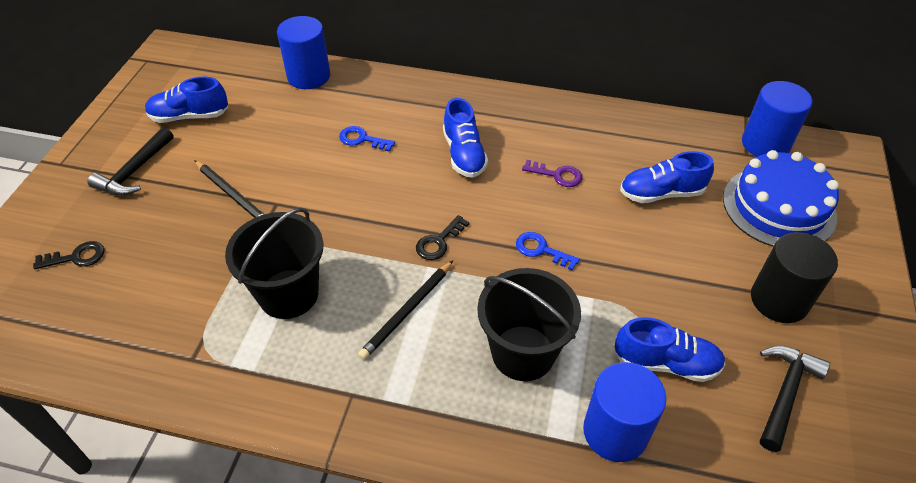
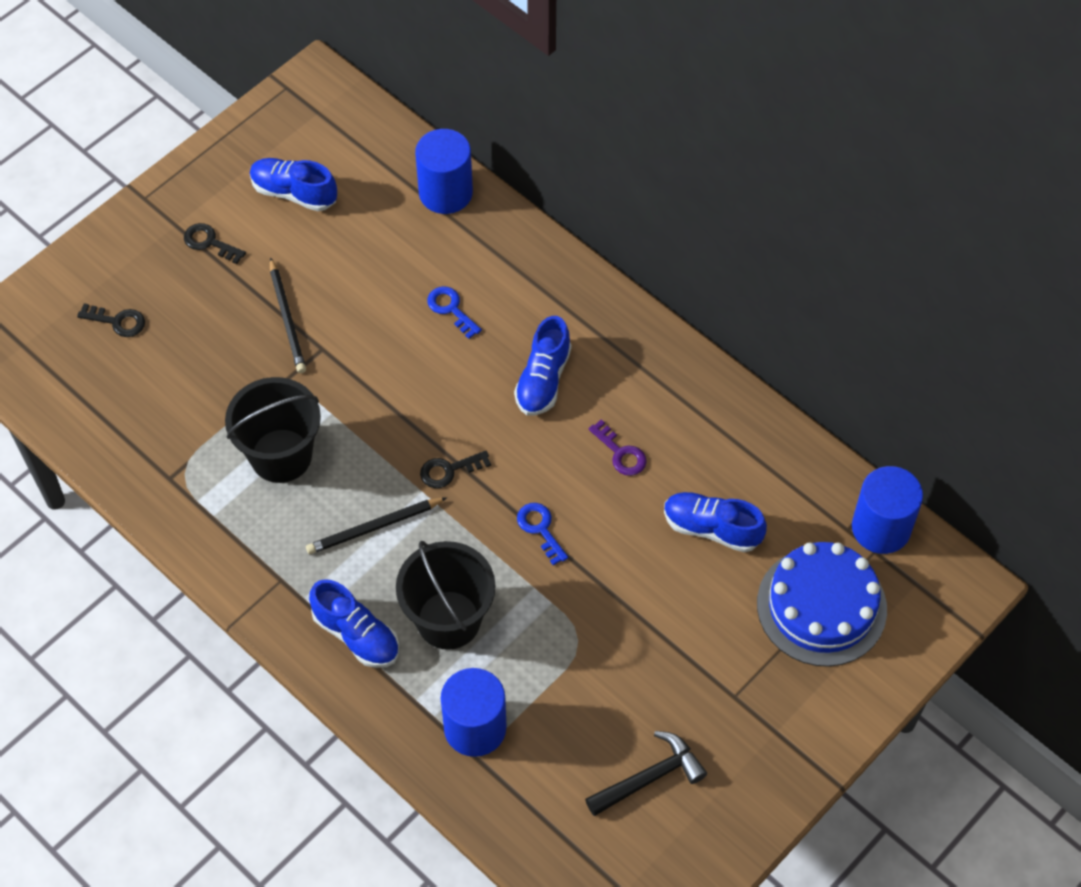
camera: 30 degrees right, 10 degrees up
(135, 171) = (209, 242): black hammer -> black key
(666, 363) = (567, 696): blue shoe -> blue shoe (356, 635)
(779, 300) = (726, 697): black cylinder -> none

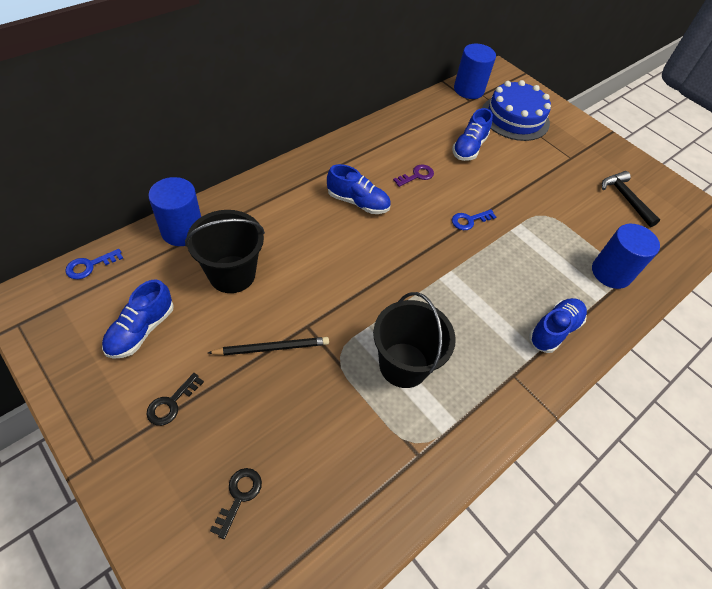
camera: 90 degrees left, 5 degrees down
(374, 527) = (468, 309): black pencil -> none
(448, 620) = (537, 276): black bucket -> black bucket (232, 274)
(449, 470) = (423, 261): black key -> none
(451, 309) = (289, 242): blue key -> blue key (89, 266)

